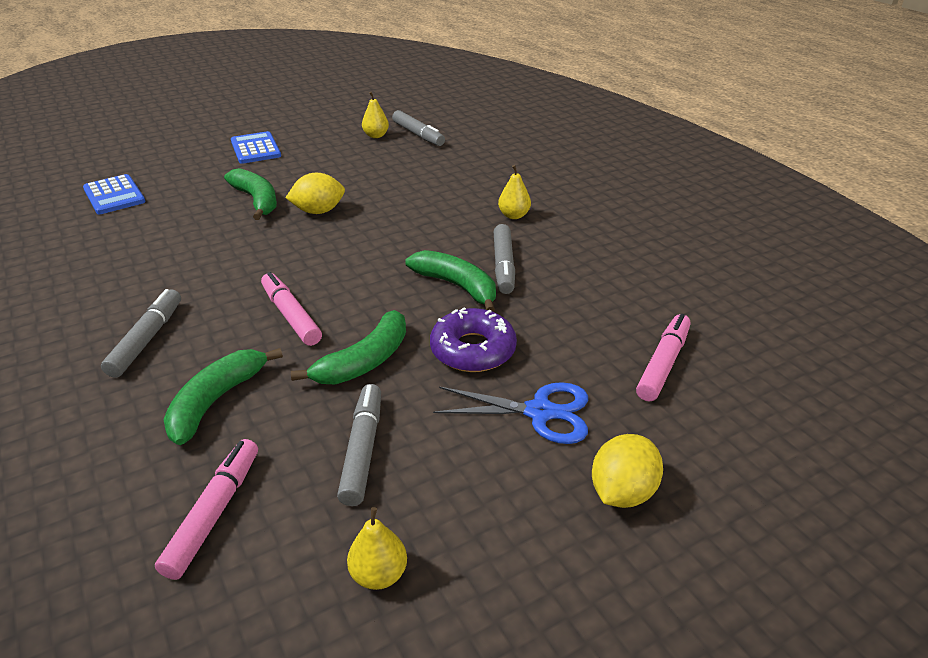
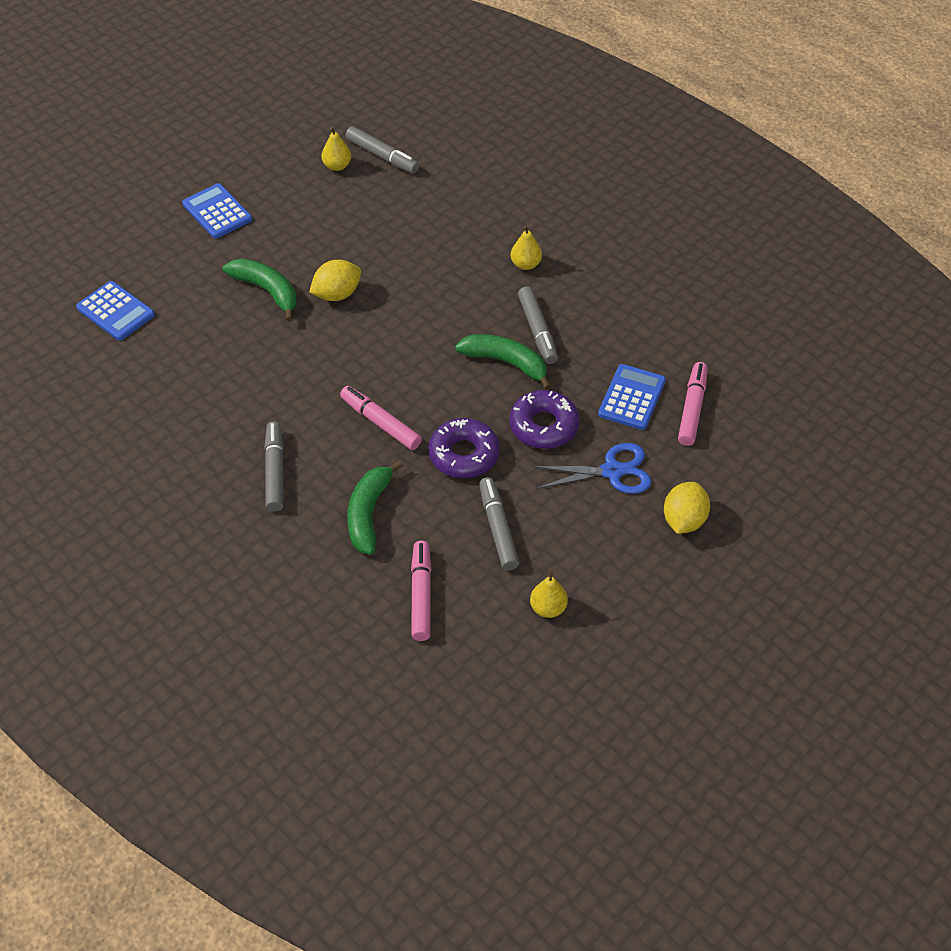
camera: 15 degrees left, 15 degrees up
(364, 361) = (464, 455): green banana -> purple donut
(589, 340) = (632, 397): none -> blue calculator

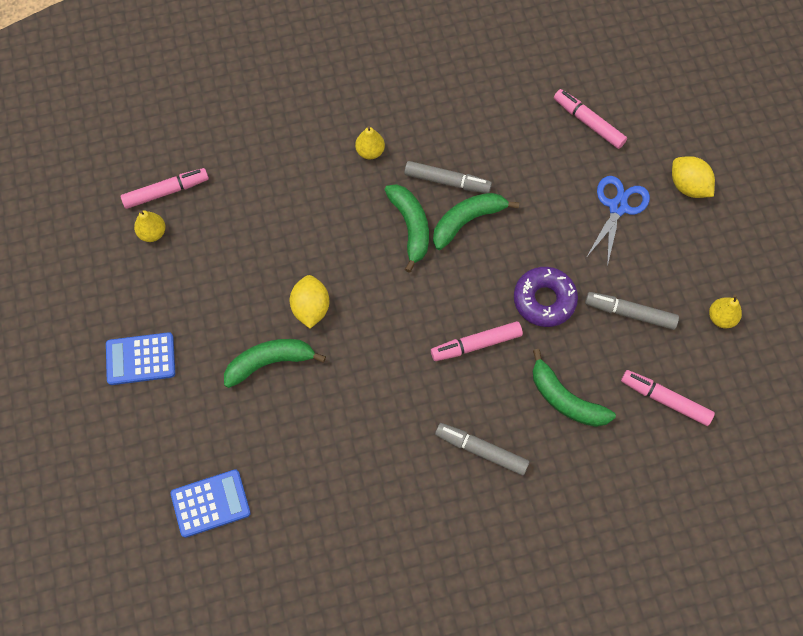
camera: 60 degrees left, 15 degrees up
(382, 156) = (166, 191): grey marker -> pink marker
(468, 325) = (410, 227): none -> green banana
(544, 426) = (547, 229): purple donut -> none
(632, 397) = (554, 155): blue calculator -> none

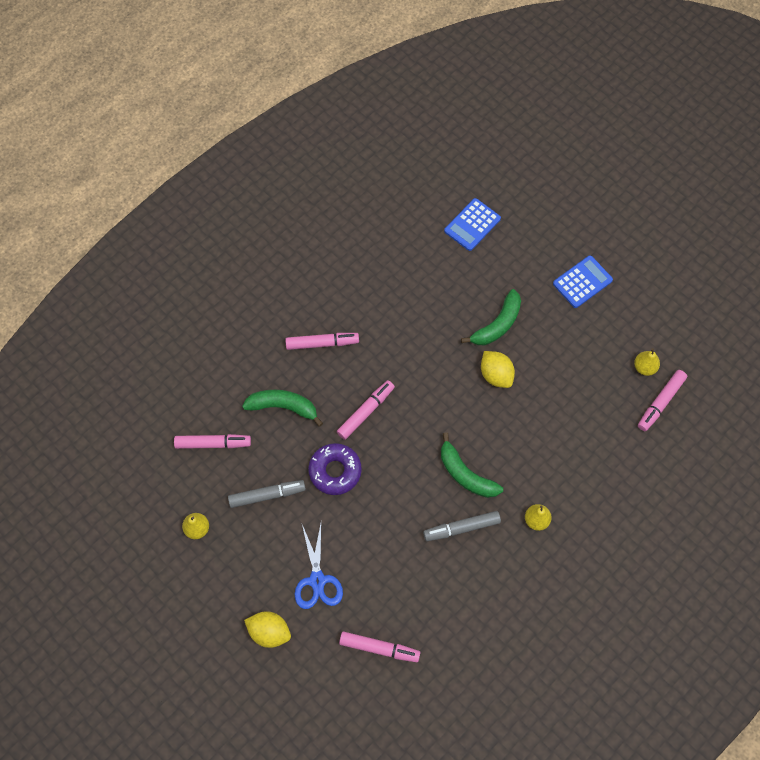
camera: 150 degrees right, 0 degrees up
(467, 221) = (426, 503): green banana -> none
(481, 450) = (322, 343): grey marker -> pink marker

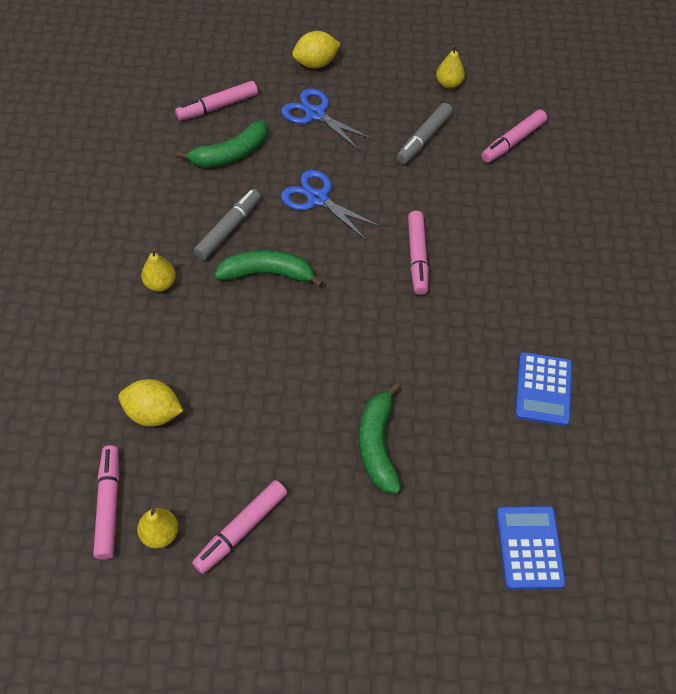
camera: 135 degrees right, 10 degrees down
(283, 407) = (493, 208): green banana -> green banana (230, 154)
(322, 343) = (527, 284): pink marker -> pink marker (241, 529)
(335, 471) = (389, 193): purple donut -> none
(384, 505) = (317, 199): none -> blue scissors
(496, 375) = (326, 388): yellow lemon -> yellow lemon (153, 413)
(582, 282) = (327, 586): blue calculator -> blue calculator (543, 389)

